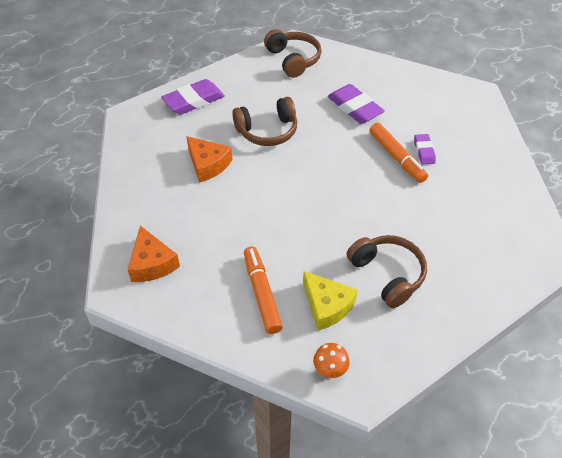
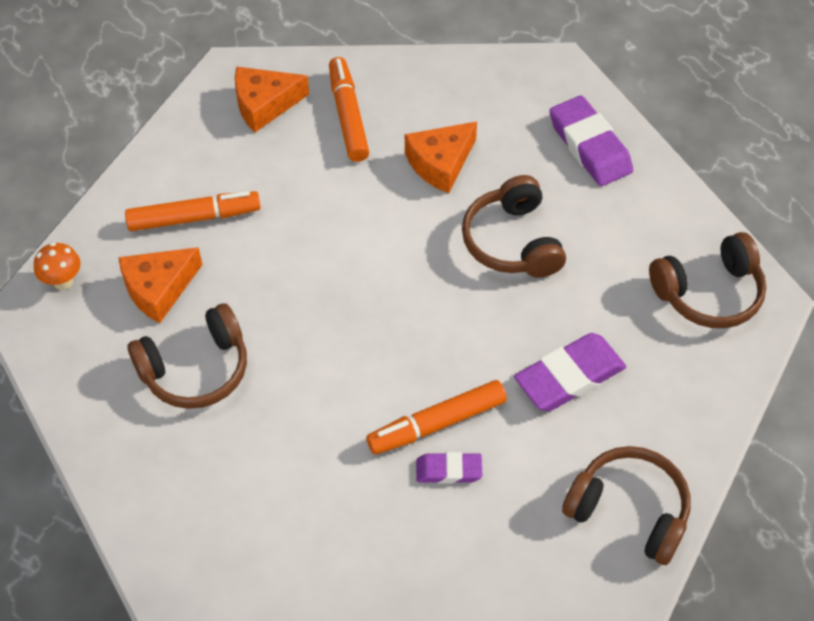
camera: 95 degrees right, 5 degrees up
(165, 214) = (348, 116): none -> orange marker
(327, 306) = (159, 289): yellow cheese -> orange cheese
(426, 87) = (629, 511): none -> brown headphones

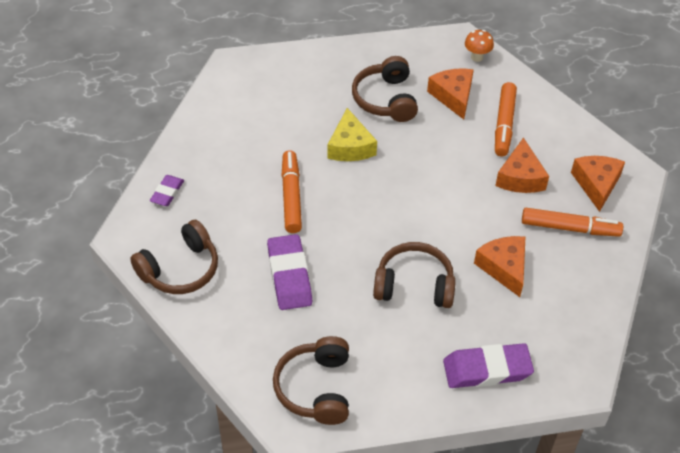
camera: 110 degrees right, 5 degrees down
(285, 179) = (520, 177): none -> orange cheese
(310, 383) = (350, 146): none -> yellow cheese
(448, 470) = (257, 192): purple eraser -> purple eraser (167, 193)

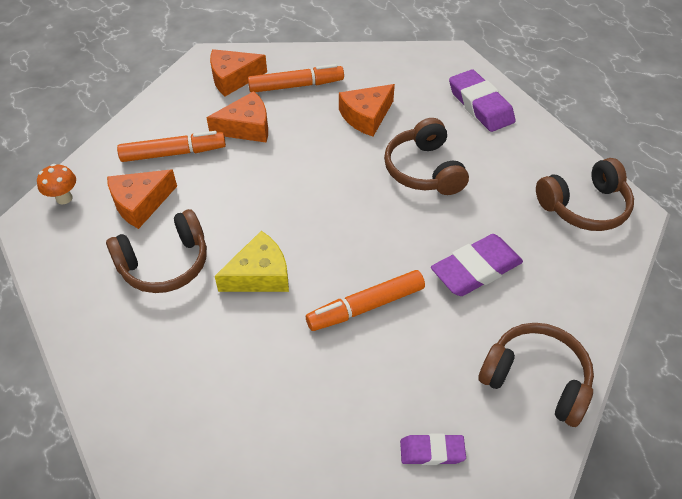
camera: 110 degrees left, 0 degrees up
(570, 228) = (296, 86): orange marker -> orange marker turned 90 degrees clockwise

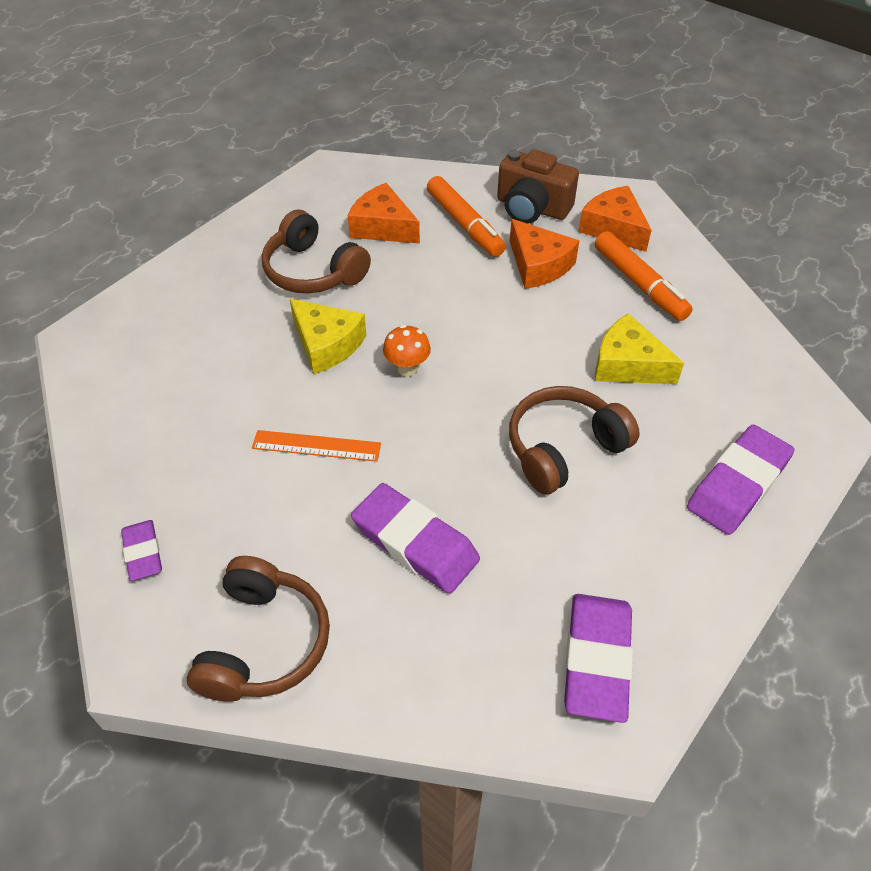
camera: 70 degrees right, 0 degrees up
(64, 198) = (365, 177): orange mushroom -> orange mushroom (407, 369)
(182, 111) = (532, 208): none -> brown camera
(366, 116) = (628, 364): orange cheese -> yellow cheese
(366, 306) = (316, 446): orange marker -> orange ruler
(584, 206) = (597, 660): brown headphones -> purple eraser

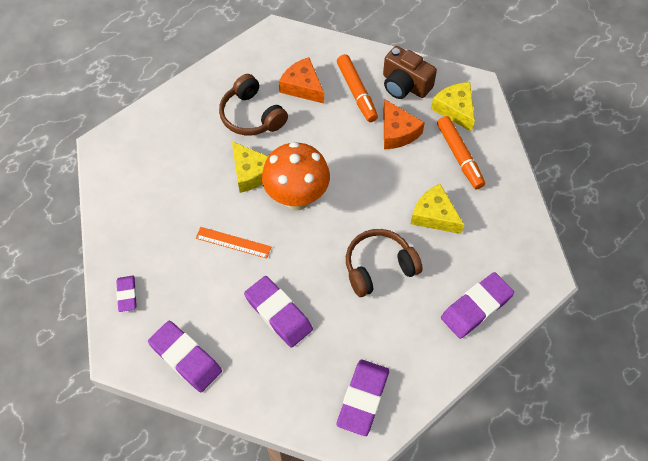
camera: 10 degrees right, 10 degrees up
(263, 642) = (185, 358): brown headphones -> purple eraser
(407, 369) = (297, 198): orange mushroom -> orange mushroom, size x2.26
(613, 228) = (455, 109): orange cheese -> yellow cheese

